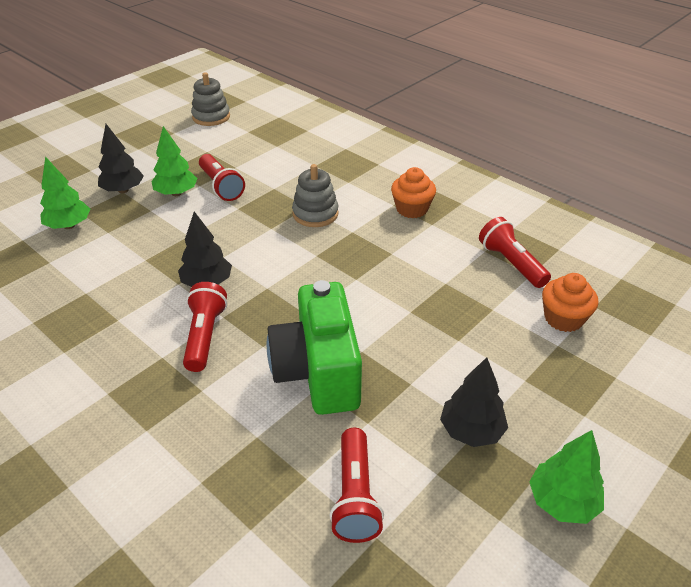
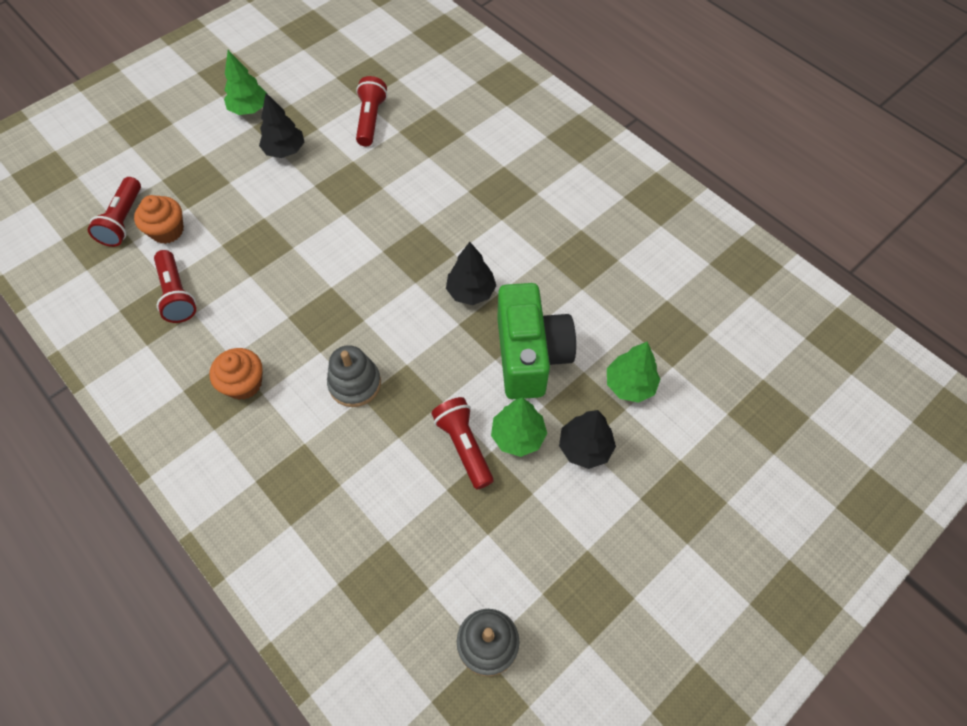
camera: 175 degrees left, 20 degrees up
(205, 336) = (469, 235): red flashlight -> red flashlight (123, 221)
(318, 372) = (381, 198): green camera -> green camera (530, 355)

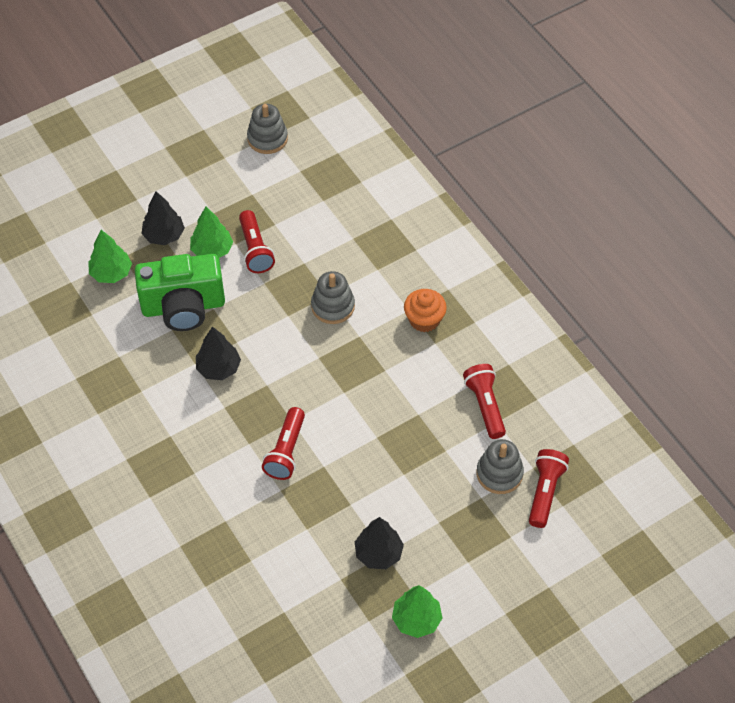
camera: 170 degrees left, 5 degrees down
(167, 231) = (499, 474): orange cupcake -> grey stacking toy
(371, 120) = (279, 581): red flashlight -> red flashlight (286, 451)
(530, 355) = (183, 307): green camera -> green camera turned 105 degrees counterclockwise

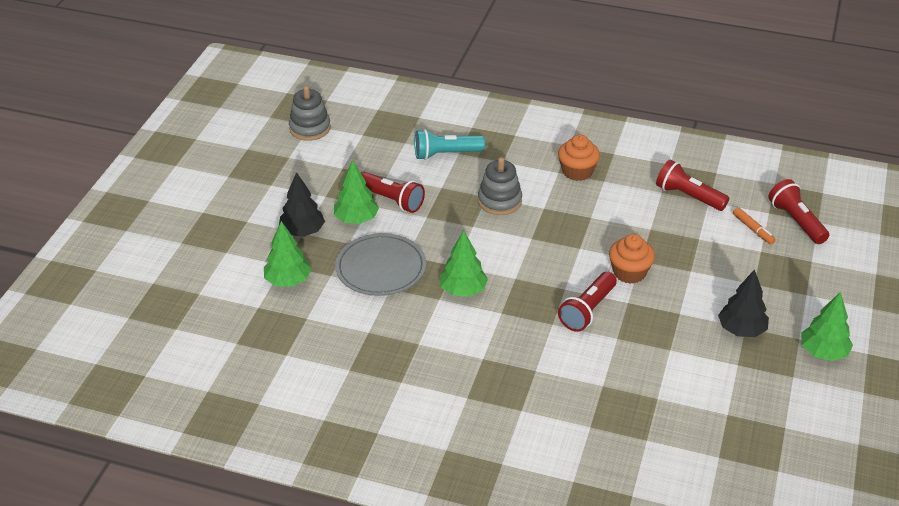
camera: 40 degrees left, 15 degrees down
(183, 307) = (381, 268): green camera -> grey plate
(219, 368) = (463, 290): black tree -> green tree
(286, 451) = (587, 310): red flashlight -> red flashlight turned 60 degrees clockwise
(341, 233) = (446, 154): none -> turquoise flashlight
(355, 441) = (629, 272): none -> orange cupcake
(499, 474) = (753, 229): grey stacking toy -> orange marker

